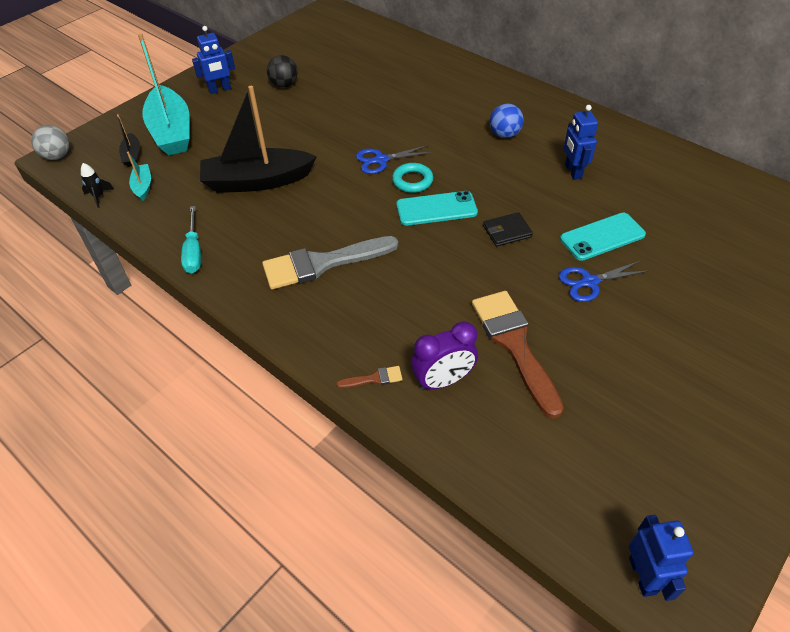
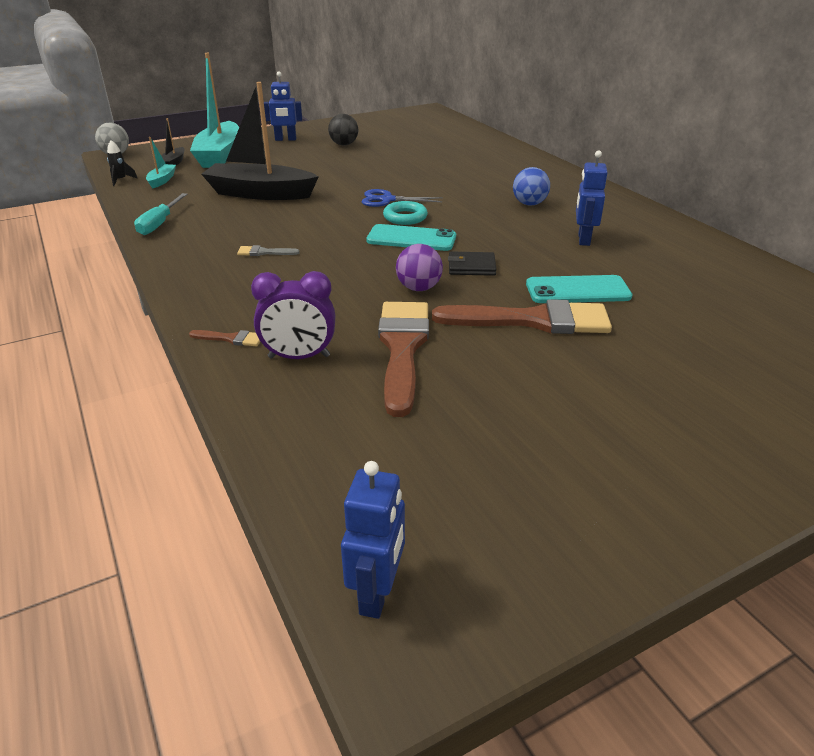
camera: 20 degrees right, 15 degrees down
(322, 263) = (264, 252): grey brush -> grey brush, size x0.41
(482, 271) = (418, 288): none -> purple ball
(589, 282) = (533, 320): blue scissors -> brown brush

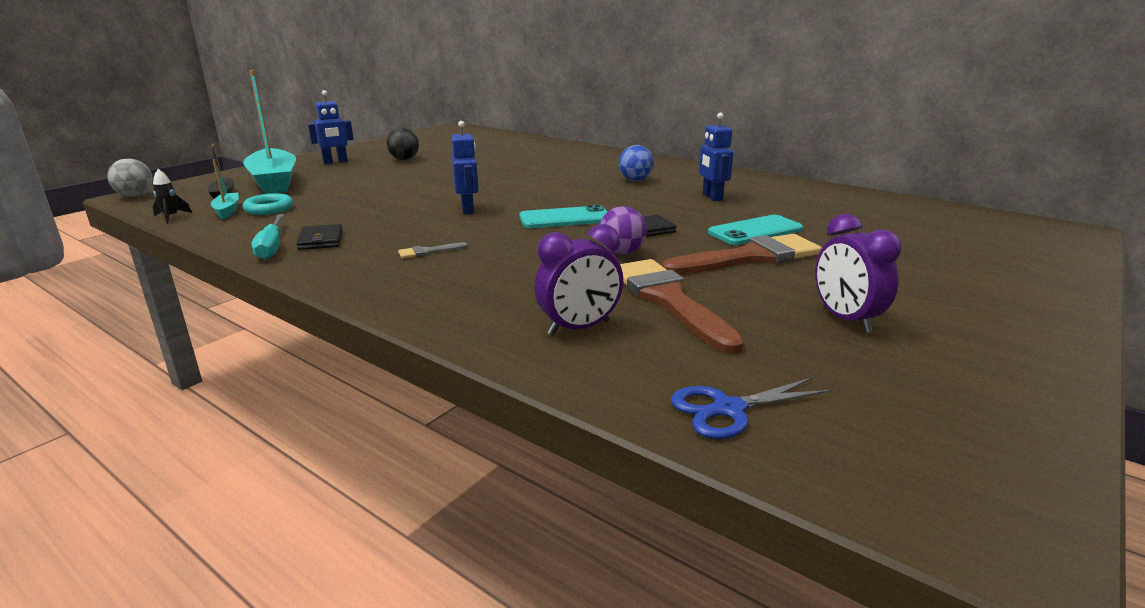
camera: 25 degrees left, 10 degrees down
(198, 224) = (321, 240): none -> black wallet
(231, 339) = (486, 329): brown brush -> none
(260, 193) = (362, 206): black boat -> none
(377, 593) = (916, 500): blue robot -> blue robot (468, 209)
(387, 200) = (503, 194): blue scissors -> blue scissors (728, 409)
(405, 217) = (538, 204): turquoise ring -> turquoise ring (269, 209)
(540, 412) = (845, 319): none -> purple clock

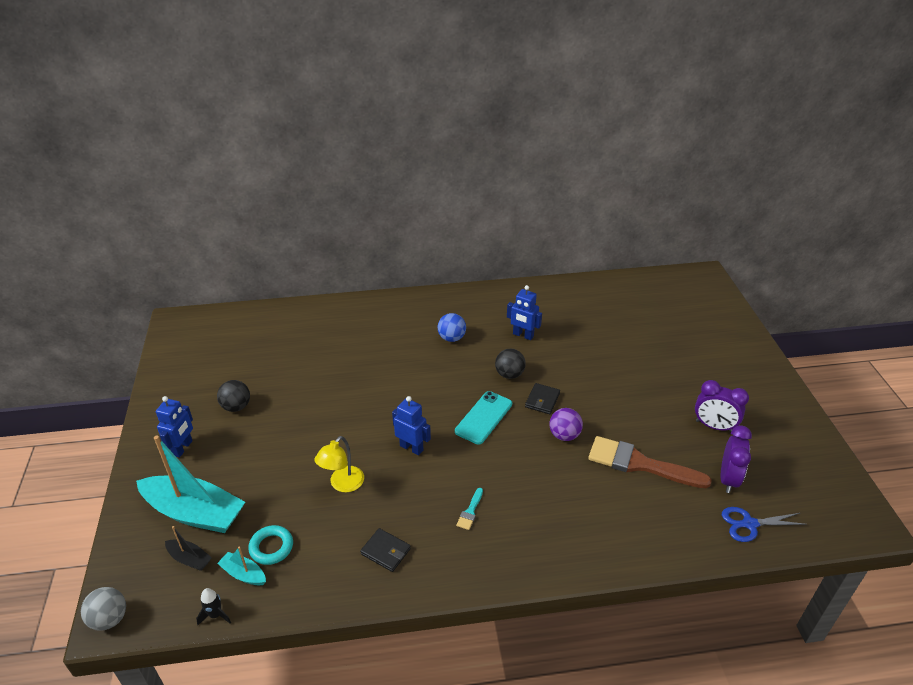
camera: 45 degrees left, 15 degrees up
(272, 247) = (370, 583): turquoise screwdriver -> none
(378, 205) = (342, 484): none -> yellow lamp
(428, 252) = (470, 511): grey brush -> turquoise brush
(579, 328) = (638, 517): purple clock -> purple clock (728, 479)
(646, 209) = (509, 374): none -> black ball
(728, 409) = (749, 524): blue scissors -> blue scissors turned 60 degrees clockwise
(750, 257) = (622, 396): brown brush -> none
(755, 231) = (591, 365): turquoise phone -> none

